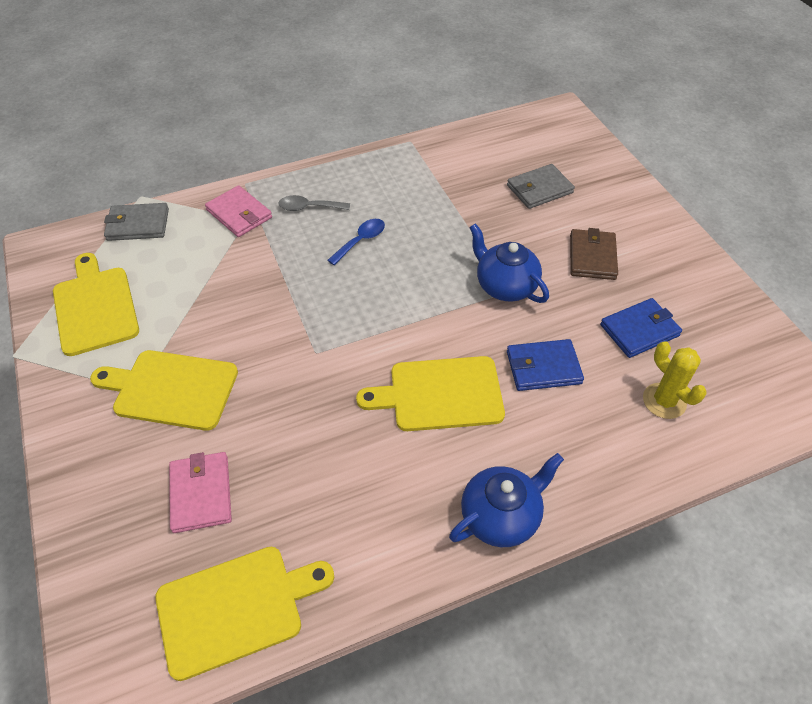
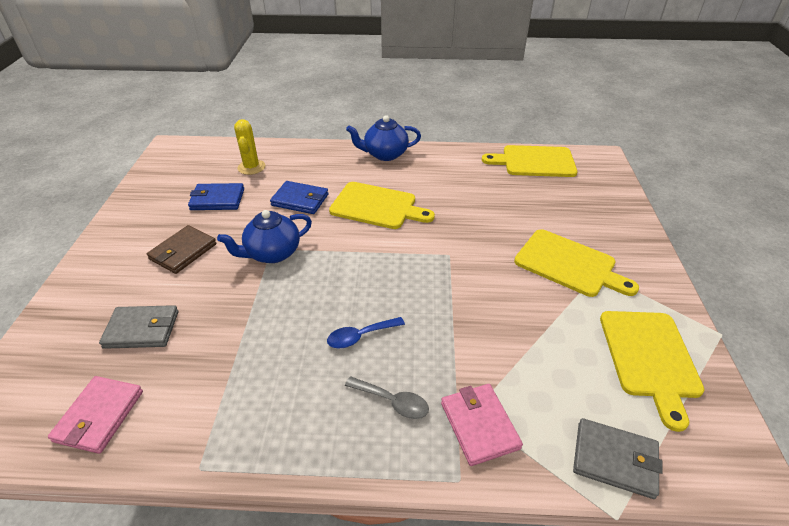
camera: 155 degrees left, 10 degrees down
(201, 493) = (549, 204): pink wallet -> pink wallet (99, 416)
(505, 286) = (272, 253): blue teapot -> blue teapot turned 75 degrees clockwise

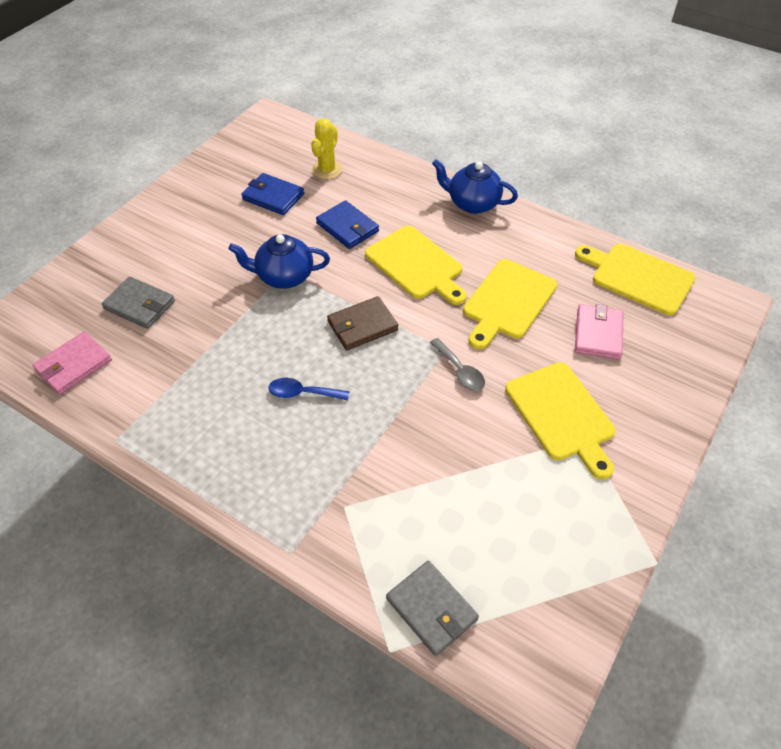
camera: 30 degrees right, 10 degrees up
(183, 252) = (211, 243): brown wallet -> brown wallet (362, 326)
(393, 402) = (287, 463): grey spoon -> grey spoon (460, 371)
(479, 425) = (341, 519): pink wallet -> pink wallet (598, 334)
(649, 358) = (553, 545): yellow cutting board -> yellow cutting board (507, 302)

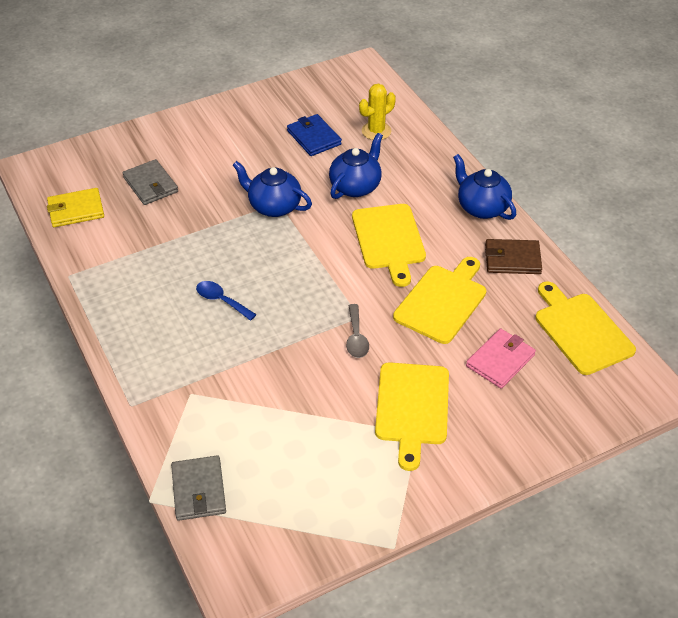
camera: 30 degrees right, 5 degrees down
(74, 365) = (76, 210): pink wallet -> yellow wallet
(347, 227) = (356, 186): blue wallet -> blue teapot
(362, 326) = (306, 270): brown wallet -> brown wallet (512, 259)
(507, 302) = (442, 301): yellow cutting board -> yellow cutting board turned 150 degrees clockwise

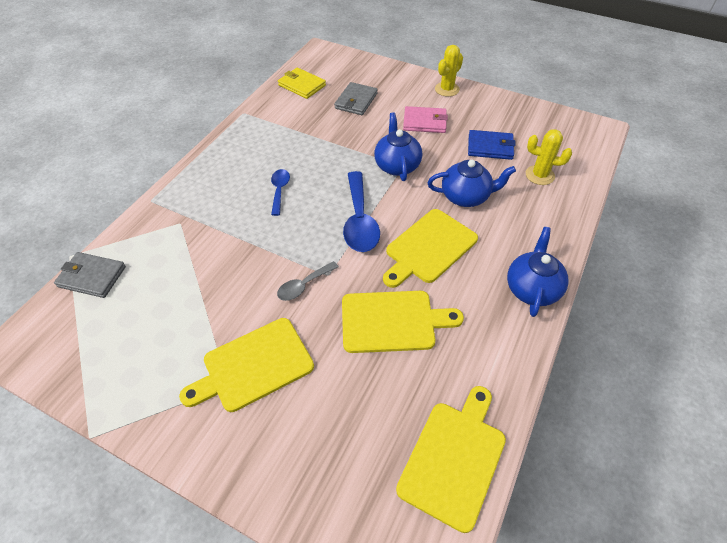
camera: 55 degrees right, 5 degrees up
(199, 490) = (92, 277): grey wallet -> grey wallet turned 60 degrees clockwise
(207, 117) = (447, 89): none -> yellow cactus
(313, 137) = (490, 147): blue wallet -> blue wallet turned 75 degrees clockwise
(317, 266) = (359, 221): none -> blue spoon
(500, 360) = (358, 405): pink wallet -> pink wallet (425, 122)
(512, 259) = (492, 346): brown wallet -> none

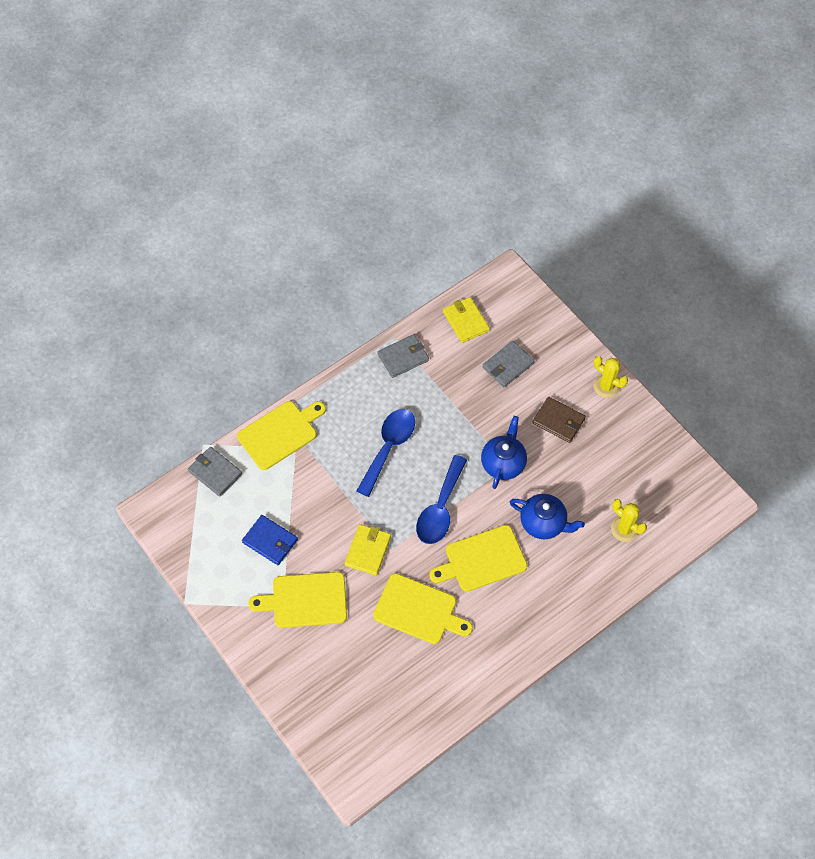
camera: 25 degrees right, 10 degrees up
(258, 123) = (403, 357): none -> grey wallet
(279, 190) = (389, 447): blue spoon -> blue spoon, size x1.80
(303, 285) = (368, 550): grey spoon -> yellow wallet
(425, 122) = (558, 421): pink wallet -> brown wallet
(447, 89) = (606, 386): yellow cactus -> yellow cactus turned 60 degrees clockwise
(454, 458) = (406, 724): yellow cutting board -> yellow cutting board (280, 433)
(490, 147) = (601, 478): blue wallet -> blue wallet (270, 541)
(532, 288) = (540, 632): blue teapot -> none

